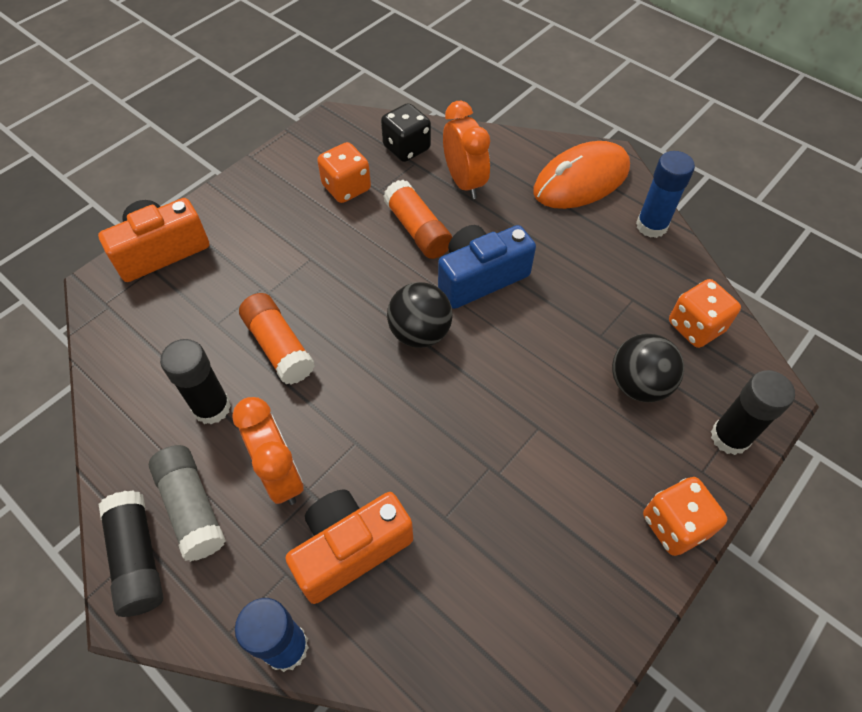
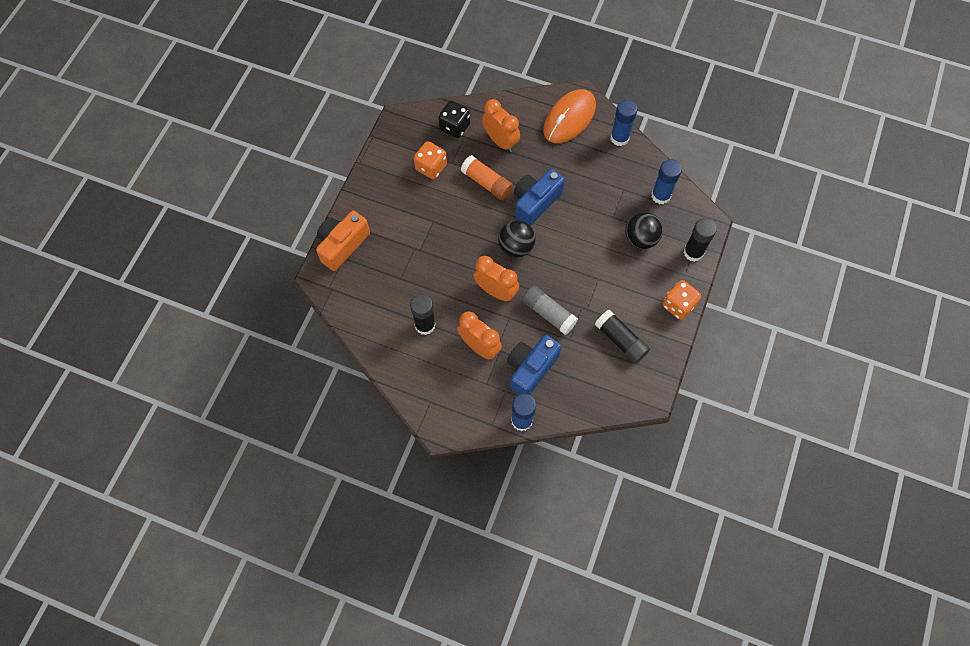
camera: 20 degrees left, 10 degrees up
(138, 558) = (430, 409): black glue stick -> black glue stick (620, 340)
(192, 507) = (443, 377): grey glue stick -> grey glue stick (548, 313)
(279, 347) = (443, 280): orange glue stick -> none
(350, 549) = (531, 369): orange camera -> blue camera
(354, 391) = (496, 291): none -> orange clock
(695, 327) = (661, 195): orange dice -> blue glue stick

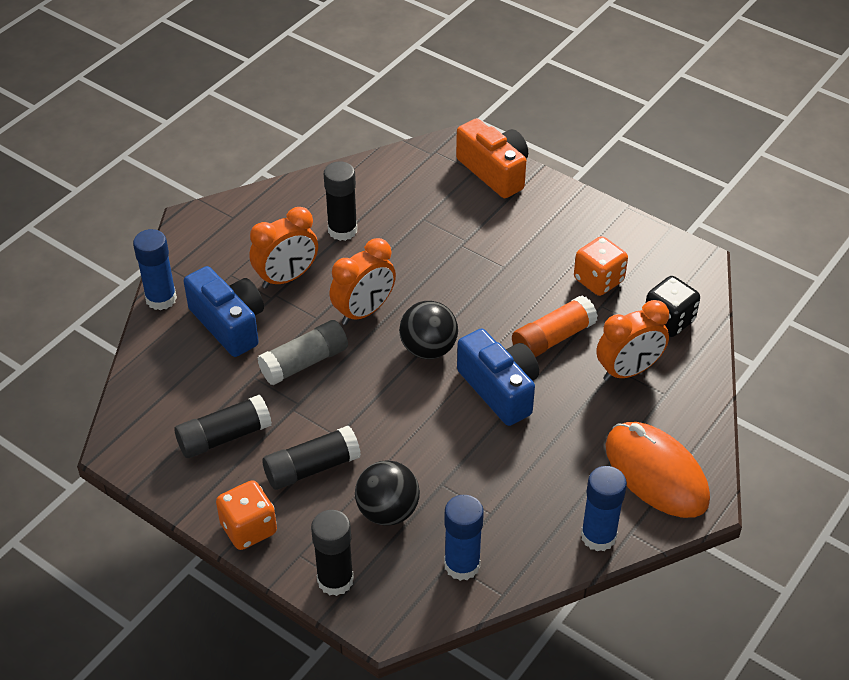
camera: 105 degrees right, 20 degrees down
(625, 285) = (312, 468): none -> black glue stick

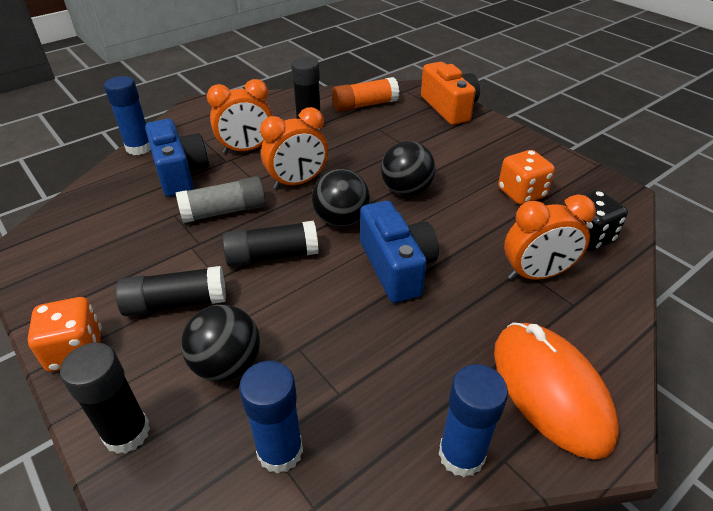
camera: 15 degrees right, 5 degrees down
(224, 437) = (115, 258): black glue stick -> black glue stick (272, 256)
(481, 299) = (406, 190): none -> black ball
(553, 338) = (464, 232): orange glue stick -> orange glue stick (365, 105)

